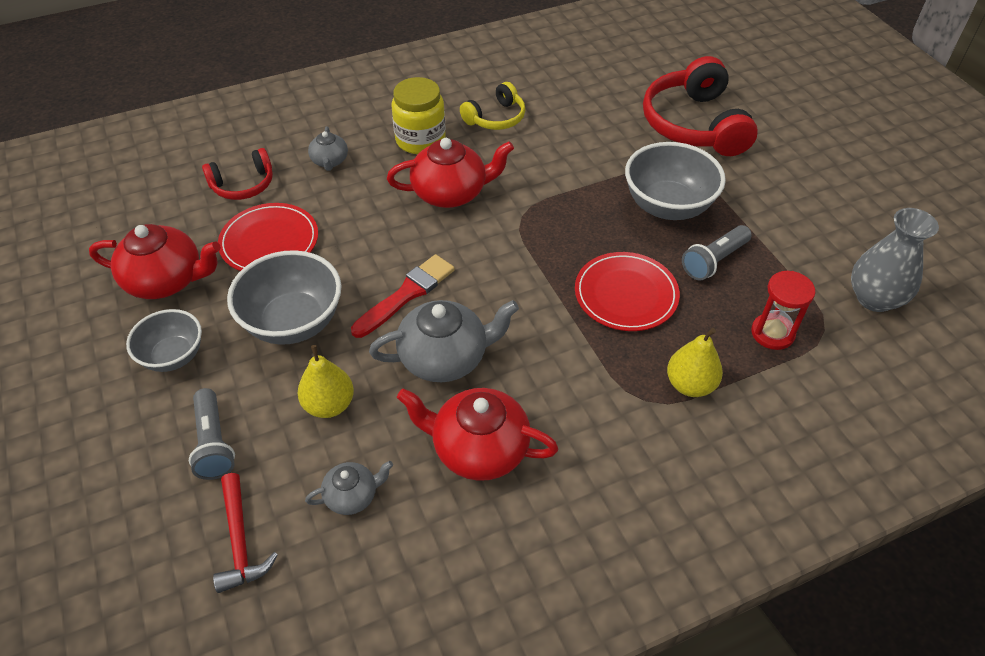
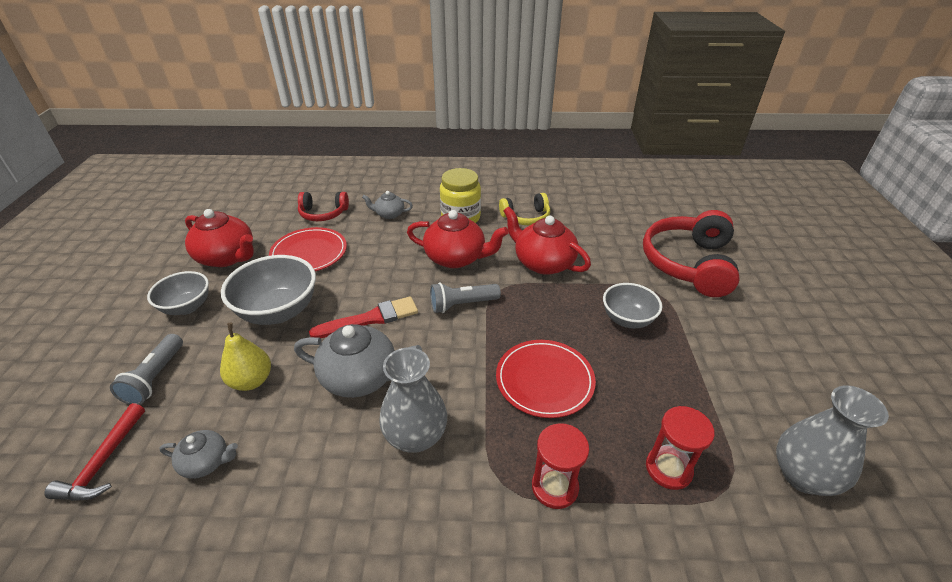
camera: 25 degrees right, 10 degrees down
(330, 161) = (389, 214): grey teapot -> grey teapot turned 75 degrees clockwise
(478, 449) = (329, 466): red teapot -> red teapot (543, 263)
(541, 391) = (416, 436): none -> grey vase
(667, 206) = (627, 319): grey bowl -> grey bowl, size x0.64
(690, 385) = (555, 487): yellow pear -> red hourglass
(714, 261) = (645, 379): grey flashlight -> grey flashlight (462, 305)

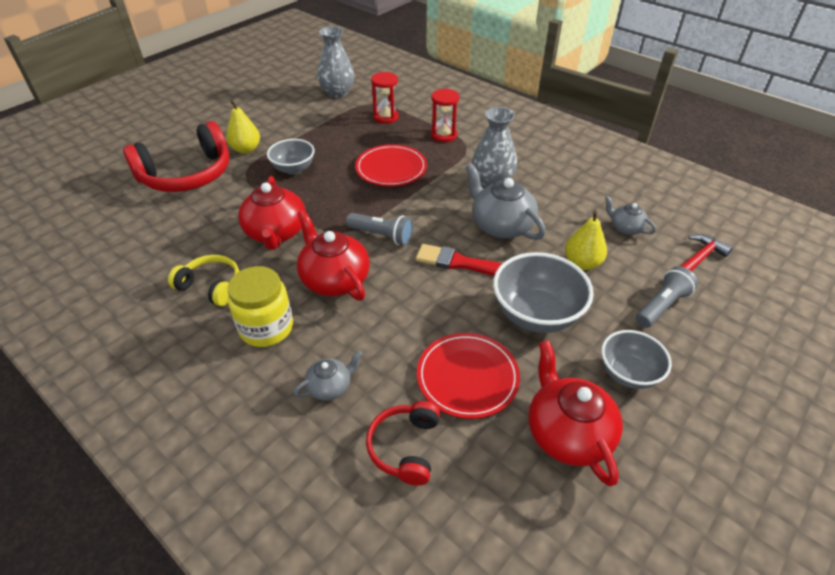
camera: 140 degrees left, 5 degrees up
(323, 213) = (405, 447): red headphones -> red headphones turned 120 degrees counterclockwise
(389, 214) = (330, 387): grey teapot -> grey teapot turned 75 degrees counterclockwise
(702, 312) = (246, 149): none -> yellow pear

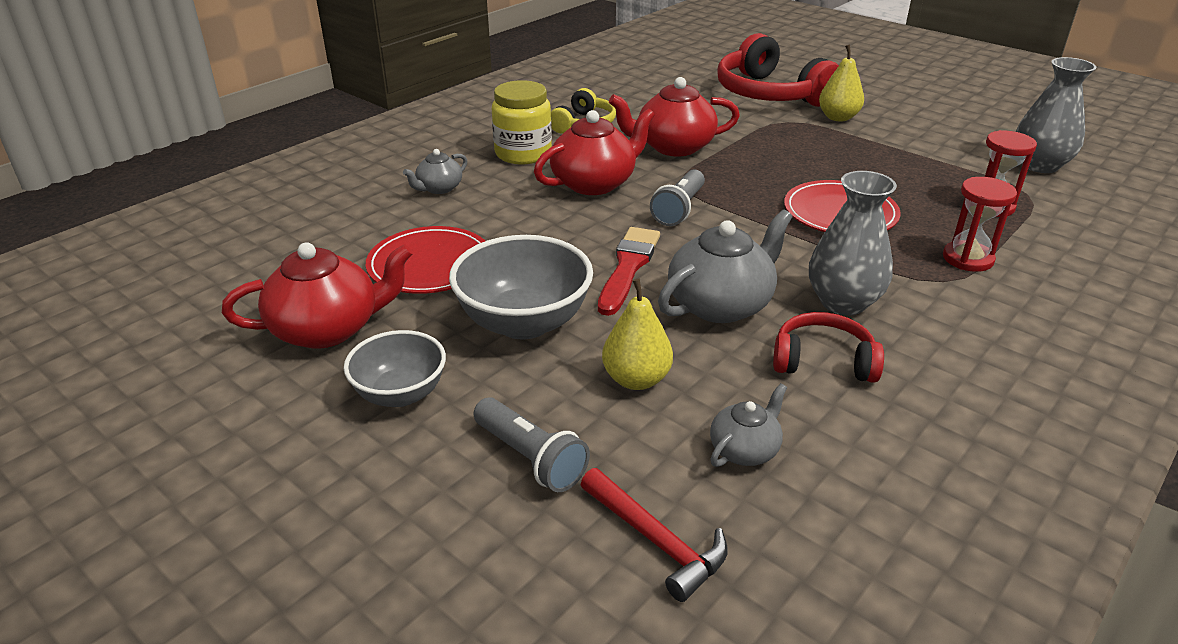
camera: 90 degrees right, 10 degrees down
(293, 169) = (807, 148): grey bowl -> none
(330, 387) = (439, 188): grey teapot -> grey teapot turned 75 degrees clockwise
(405, 447) = (353, 228): red headphones -> red headphones (823, 361)

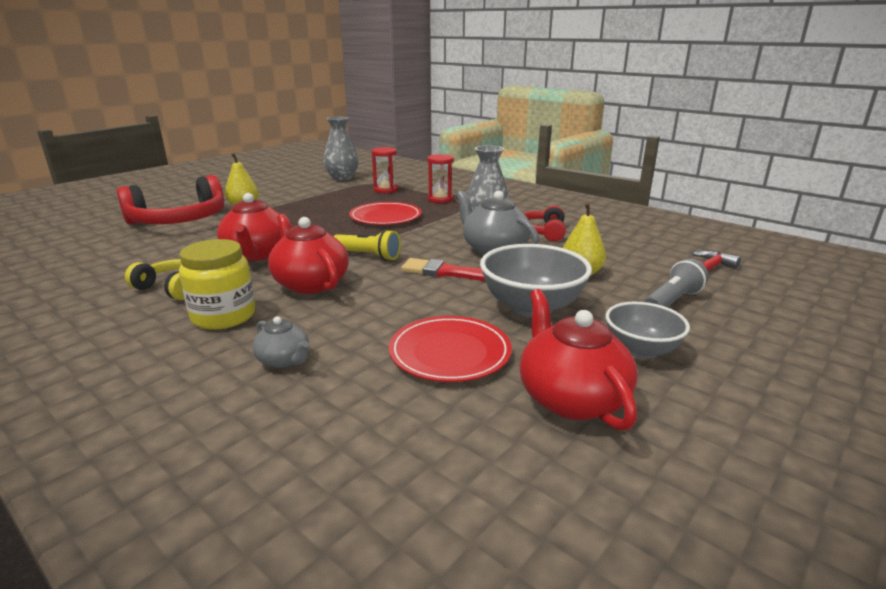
camera: 90 degrees left, 10 degrees down
(679, 209) = (368, 256): grey flashlight -> yellow flashlight
(745, 449) = (625, 251): grey teapot -> none

